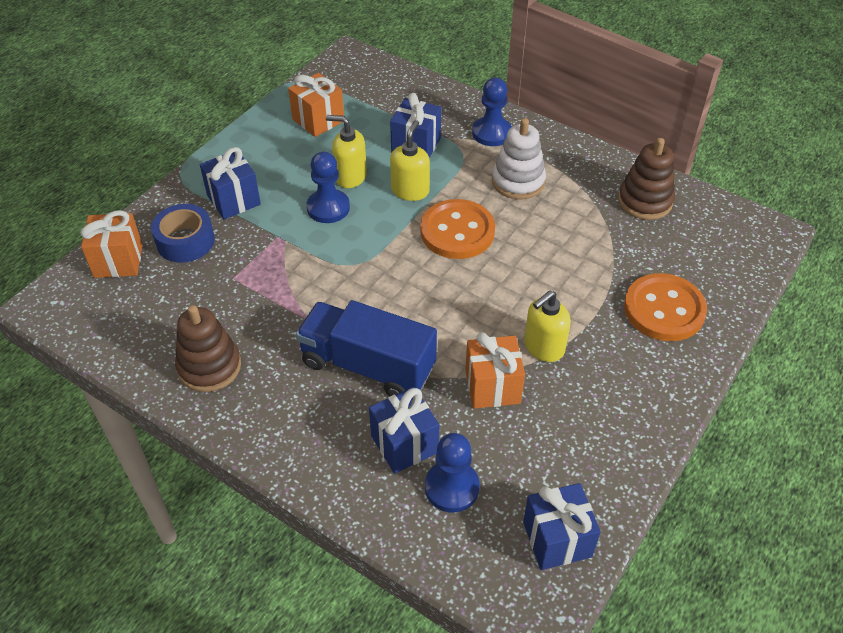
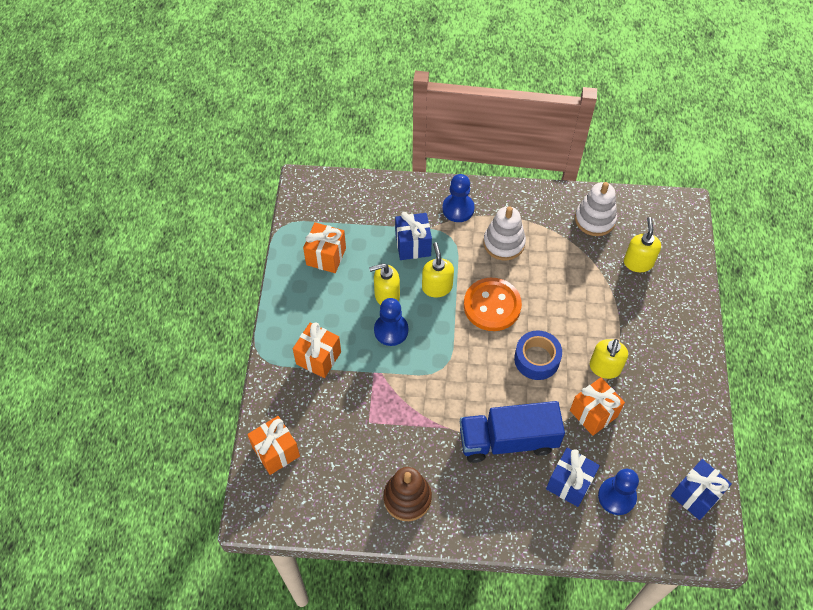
camera: 30 degrees left, 10 degrees up
(185, 241) = (311, 410): blue tape -> blue tape (536, 359)
(234, 200) = (318, 358): blue gift -> orange gift
(645, 201) = (595, 219): brown stacking toy -> white stacking toy
(664, 309) = (657, 301): orange button -> none
(668, 262) = (638, 262): none -> yellow soap dispenser

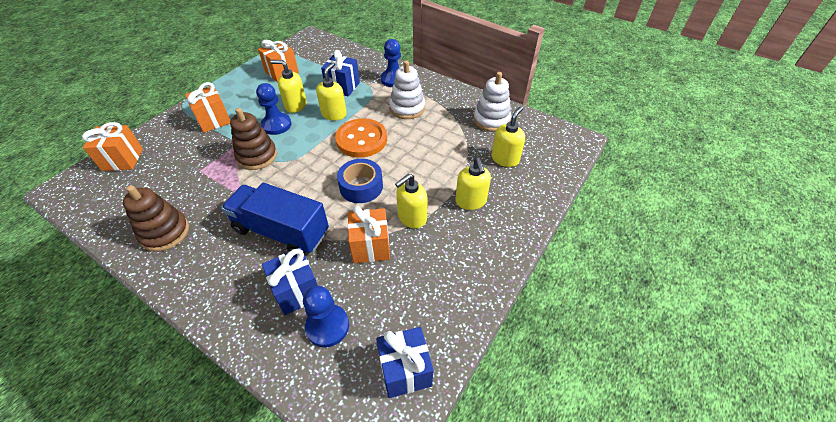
camera: 30 degrees right, 10 degrees down
(409, 377) = (257, 156): none -> brown stacking toy
(640, 325) = (471, 201): none -> yellow soap dispenser

